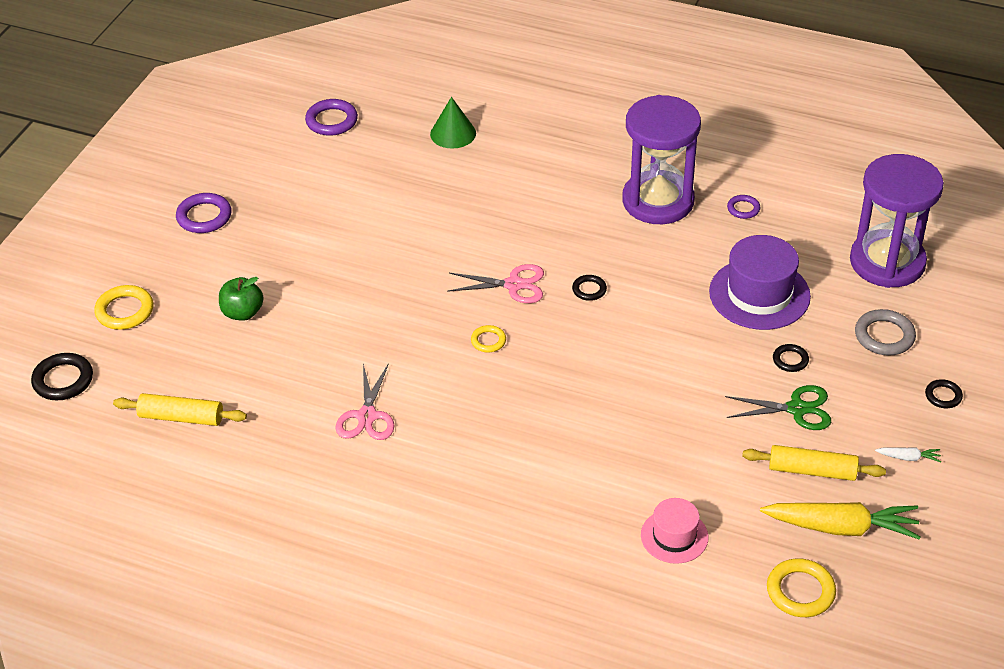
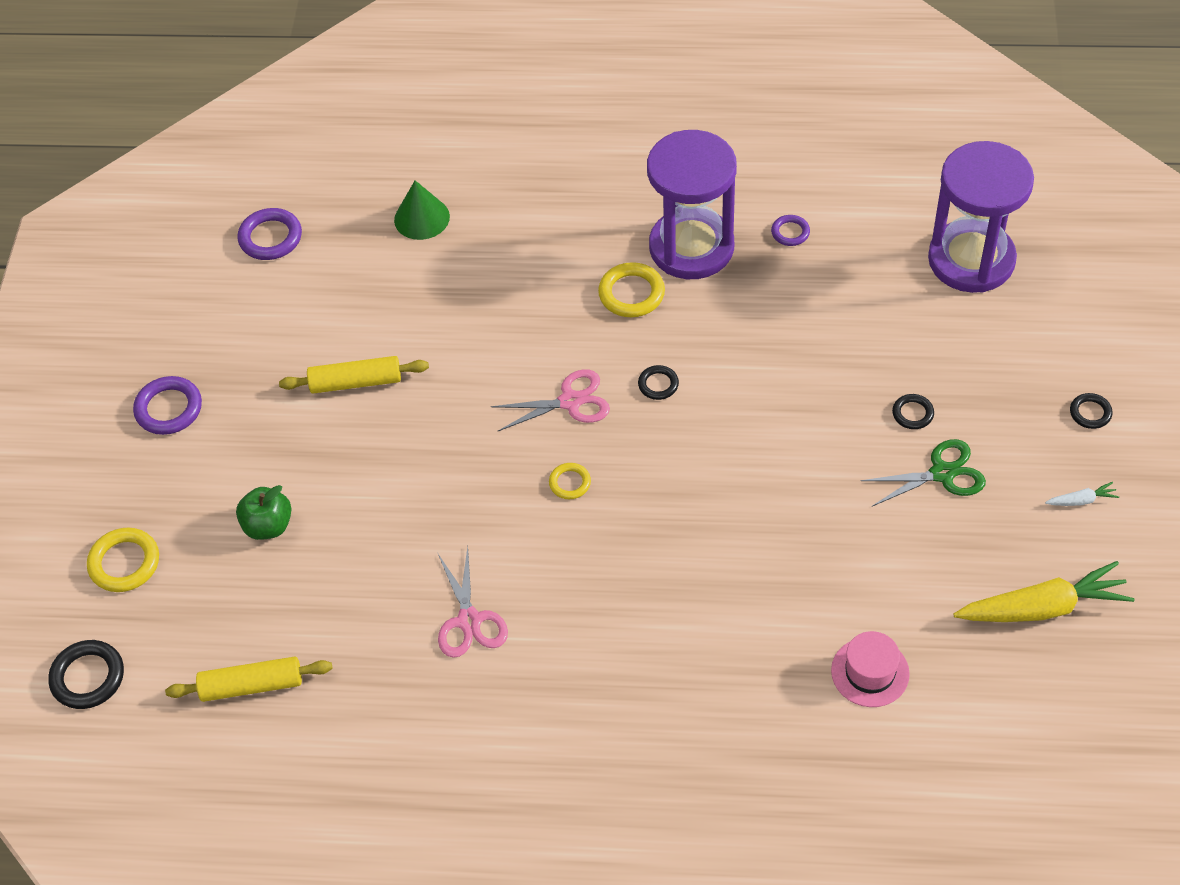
camera: 15 degrees left, 10 degrees up
(759, 294) = (848, 338): purple hat -> none
(800, 591) = (1028, 699): yellow ring -> yellow ring (631, 293)
(812, 470) = (986, 546): yellow rolling pin -> yellow rolling pin (356, 382)
(884, 336) = (1002, 355): grey ring -> none

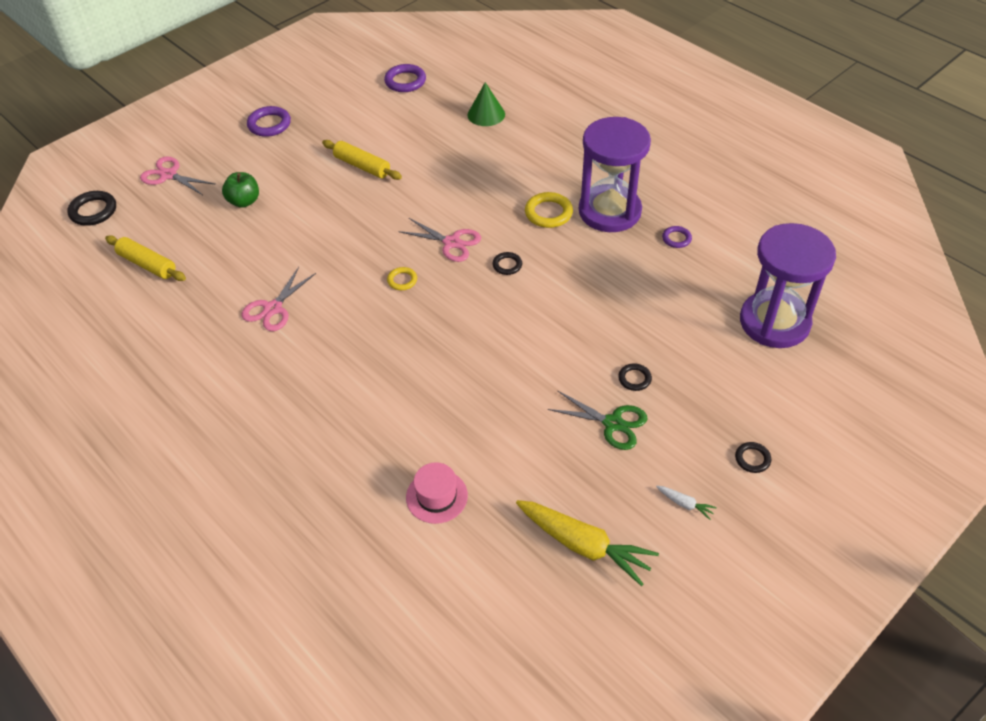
camera: 40 degrees right, 5 degrees down
(124, 563) = (168, 175): yellow ring -> pink scissors

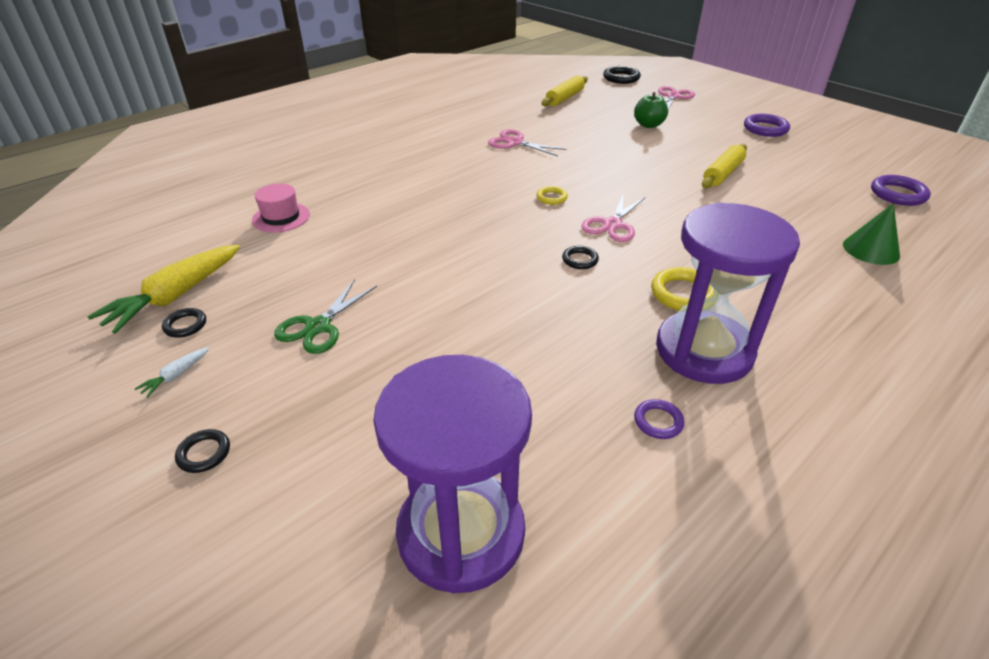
camera: 90 degrees right, 10 degrees down
(634, 379) = (380, 350): black ring -> black ring (185, 325)

